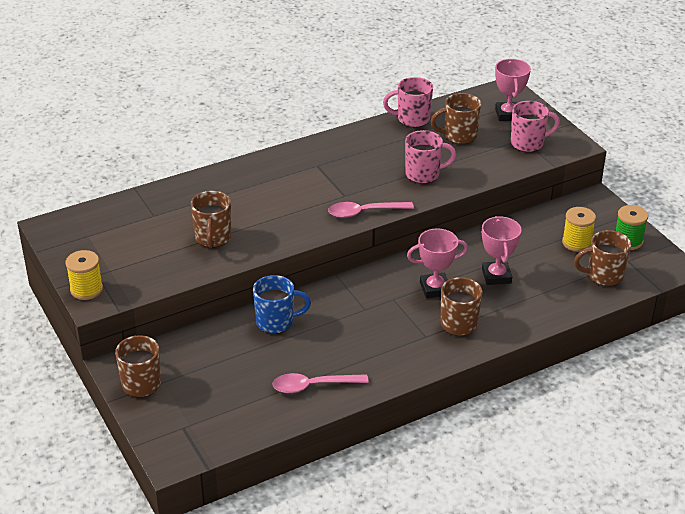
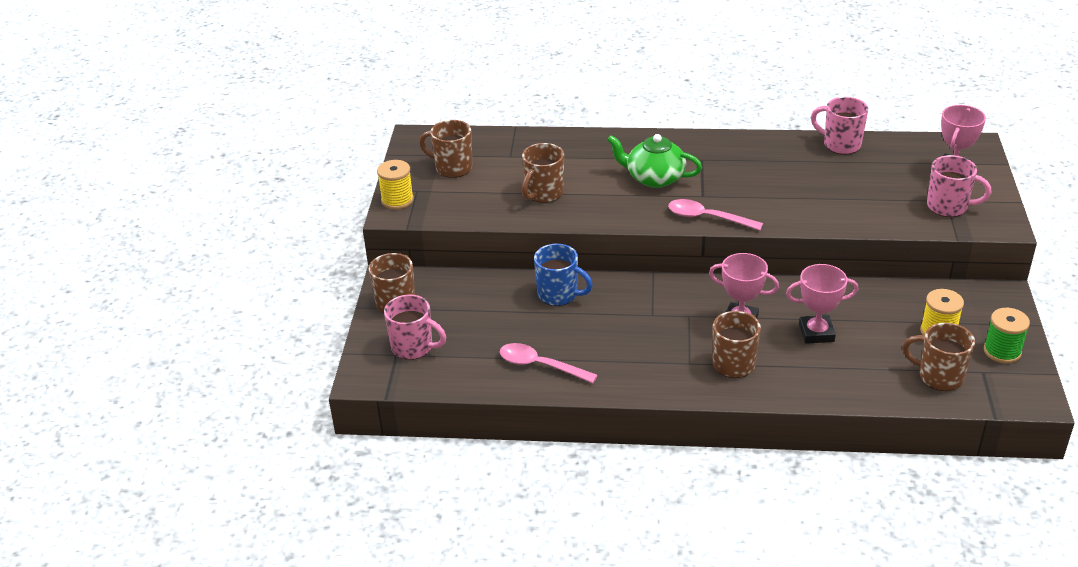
camera: 35 degrees right, 0 degrees up
(293, 194) = (654, 178): none -> green teapot
(423, 174) = (802, 201): pink mug -> pink mug (413, 347)
(459, 136) = (876, 176): brown mug -> brown mug (452, 168)
(496, 276) = (816, 333): pink trophy -> pink trophy turned 60 degrees clockwise

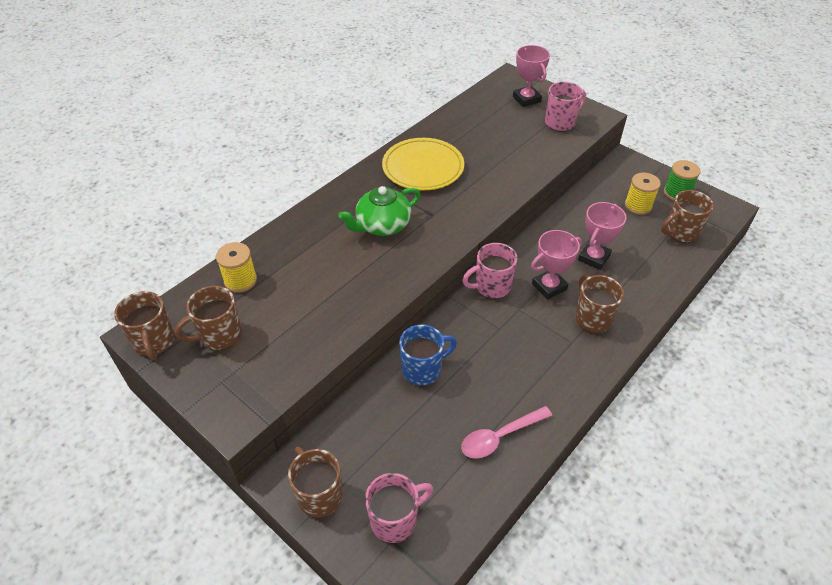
camera: 55 degrees left, 10 degrees up
(397, 200) = (218, 405): yellow spool -> yellow spool (240, 280)
(543, 193) = (328, 298): brown mug -> brown mug (154, 342)
(707, 218) = (461, 228): pink spoon -> none
(755, 162) = (423, 168): none -> yellow plate
(840, 144) = (448, 122): pink mug -> pink mug (491, 286)

